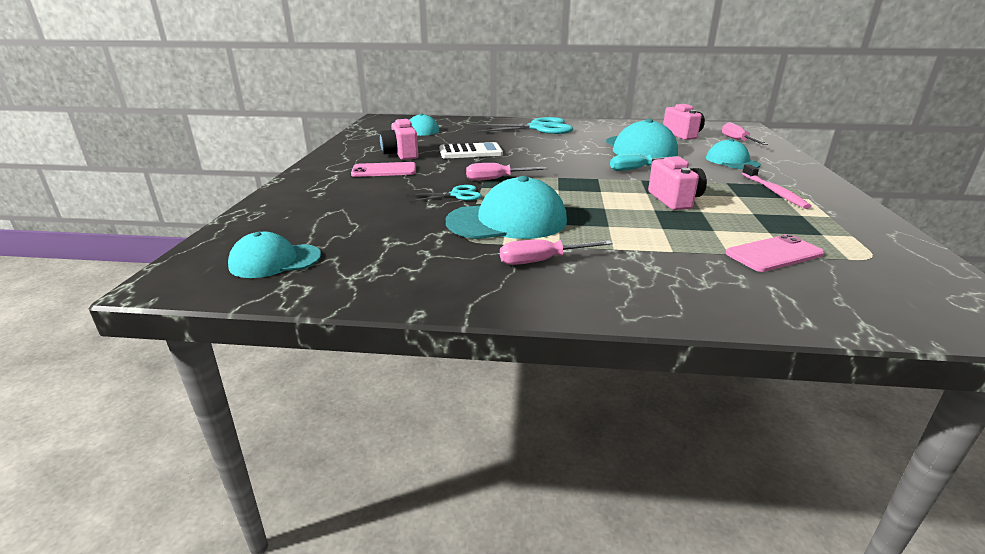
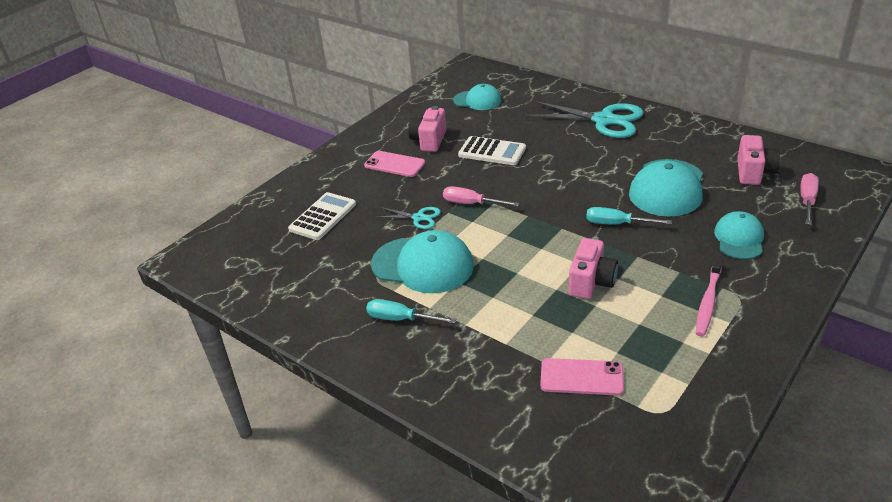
camera: 35 degrees right, 10 degrees up
(275, 261) = (244, 259): turquoise cap -> none
(345, 212) = (323, 217): none -> white calculator
(542, 261) = (400, 319): pink screwdriver -> turquoise screwdriver

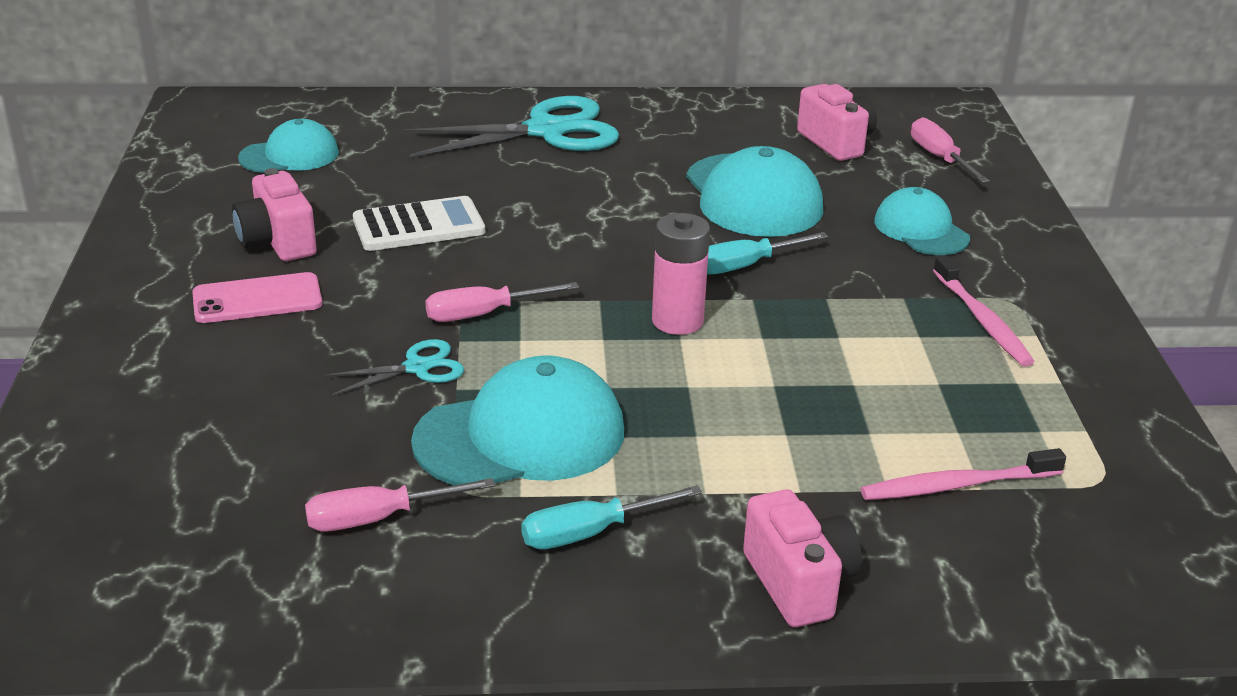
camera: 45 degrees left, 5 degrees down
(323, 217) = (219, 433): white calculator -> none
(335, 276) = (378, 519): none -> pink screwdriver
(550, 239) = (677, 321): none -> pink battery
(581, 377) = (957, 485): pink phone -> pink toothbrush
(591, 282) = (810, 356): pink camera -> pink camera (799, 583)

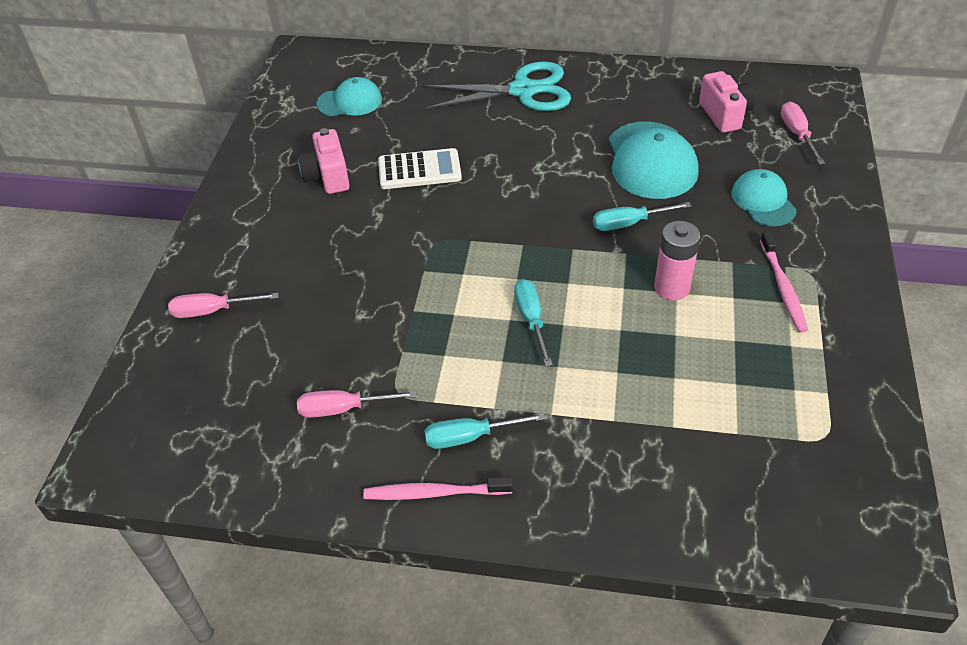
camera: 15 degrees right, 15 degrees up
(257, 299) = (306, 224): pink phone -> none
(418, 367) = (393, 290): turquoise scissors -> none
(484, 314) = (444, 250): pink screwdriver -> pink screwdriver (212, 311)
(521, 436) = (445, 354): turquoise cap -> none
(640, 385) = (531, 320): none -> turquoise screwdriver
(677, 321) = (570, 268): pink battery -> pink battery (672, 288)
(799, 583) = (592, 494): pink camera -> none
(957, 485) = (721, 429): pink toothbrush -> pink toothbrush (434, 493)

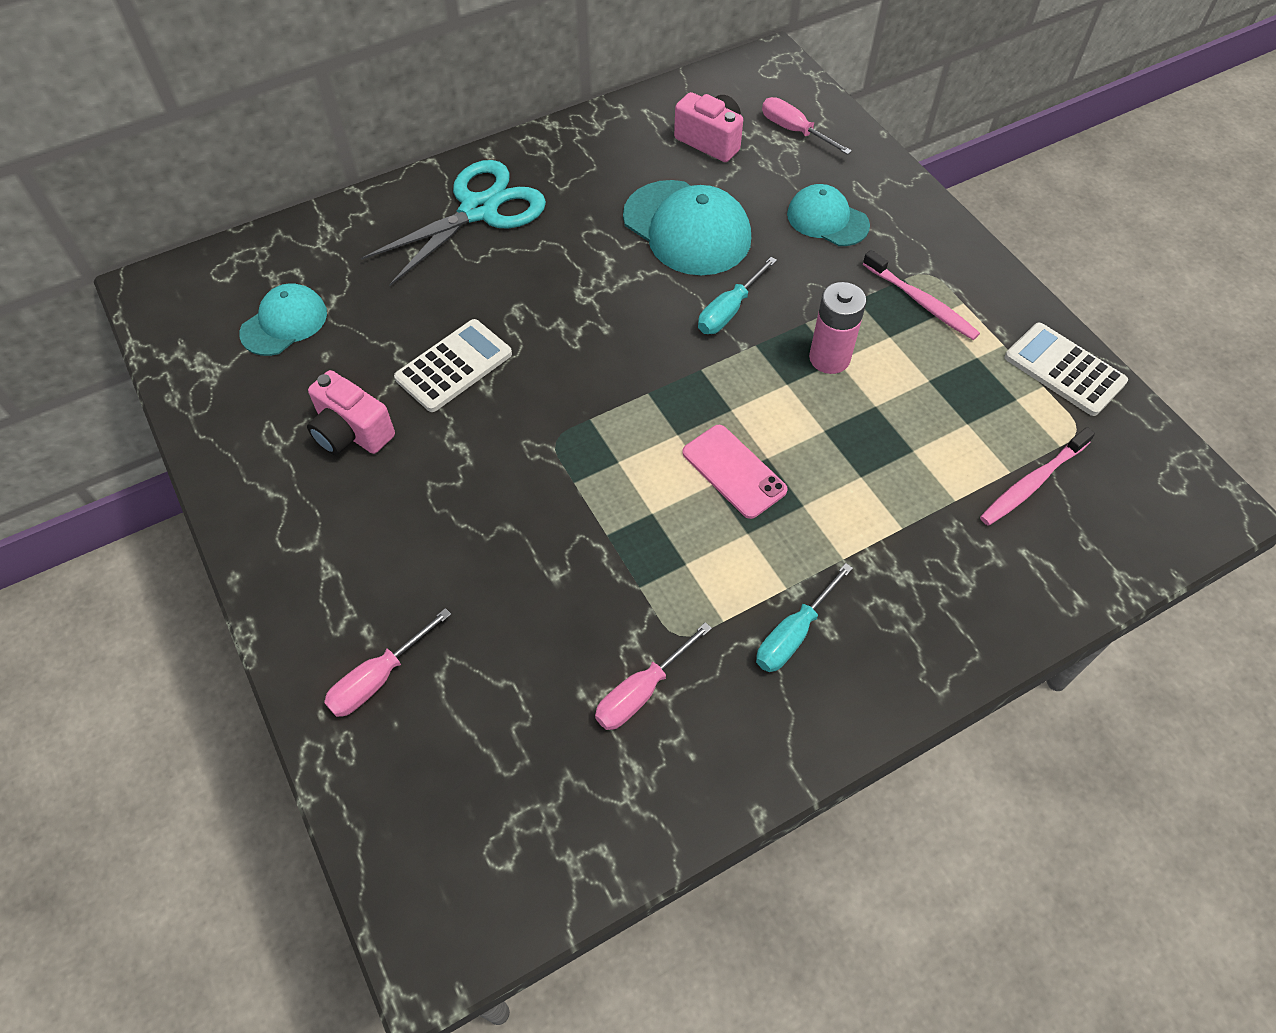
camera: 40 degrees left, 10 degrees up
(434, 493) = (816, 715): pink toothbrush -> pink toothbrush (1032, 483)
(531, 320) = (734, 471): turquoise screwdriver -> pink phone
(858, 391) = (1064, 370): none -> white calculator

